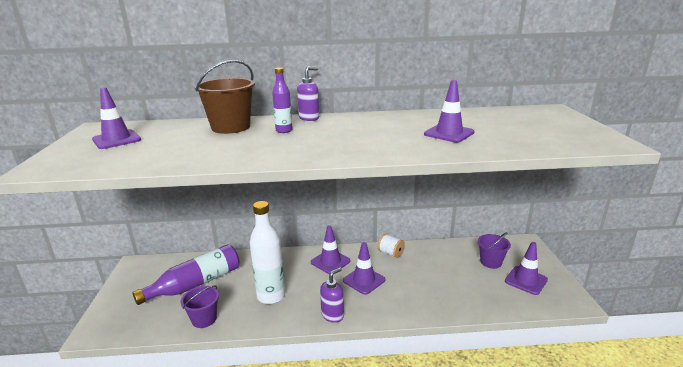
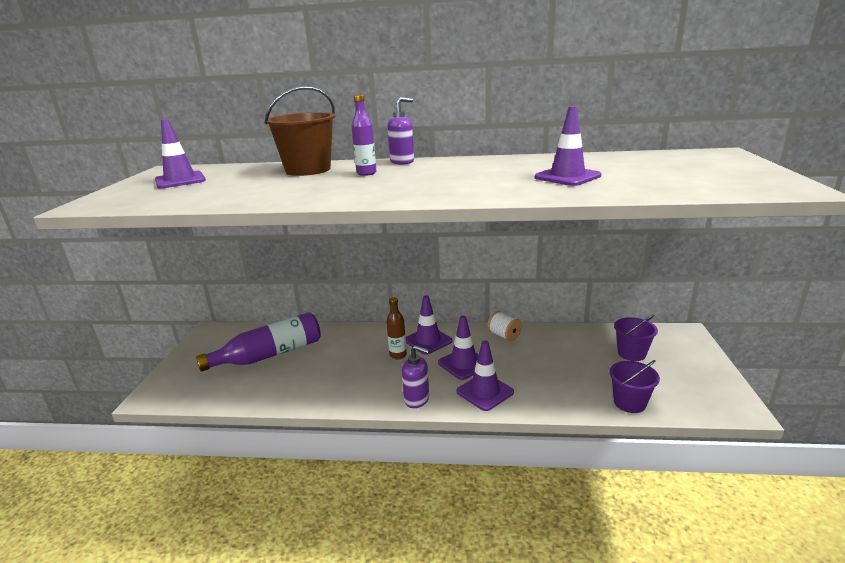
camera: 10 degrees right, 0 degrees up
(204, 319) = (269, 392): purple bucket -> purple bucket (629, 403)
(271, 296) = (350, 373): white bottle -> none
(308, 276) = (398, 355): none -> brown bottle
(332, 315) = (417, 400): purple soap dispenser -> purple soap dispenser turned 60 degrees clockwise
(526, 280) = (674, 378): purple traffic cone -> purple traffic cone (485, 392)

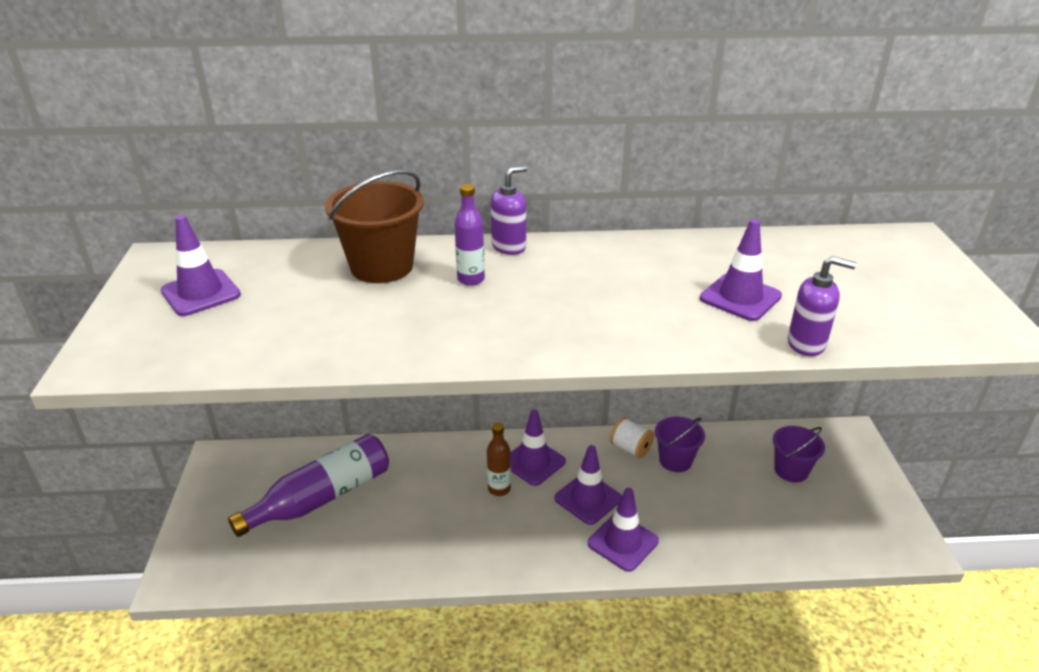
camera: 10 degrees left, 10 degrees up
(417, 400) = (540, 560): purple soap dispenser -> purple soap dispenser (806, 344)
(629, 403) = (796, 547): purple bucket -> purple bucket (675, 460)

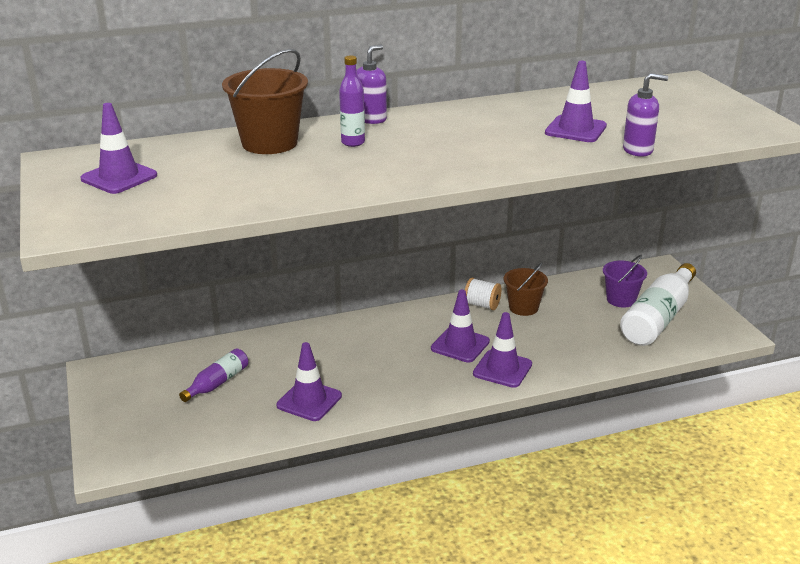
camera: 15 degrees left, 5 degrees down
(321, 498) = (217, 383): purple bottle -> purple bottle, size x0.54
(499, 489) = (379, 351): brown bottle -> none
(533, 462) = (401, 327): purple traffic cone -> purple traffic cone (309, 401)
(675, 460) = (523, 307): purple bucket -> brown bucket
(827, 505) = (658, 318): none -> white bottle

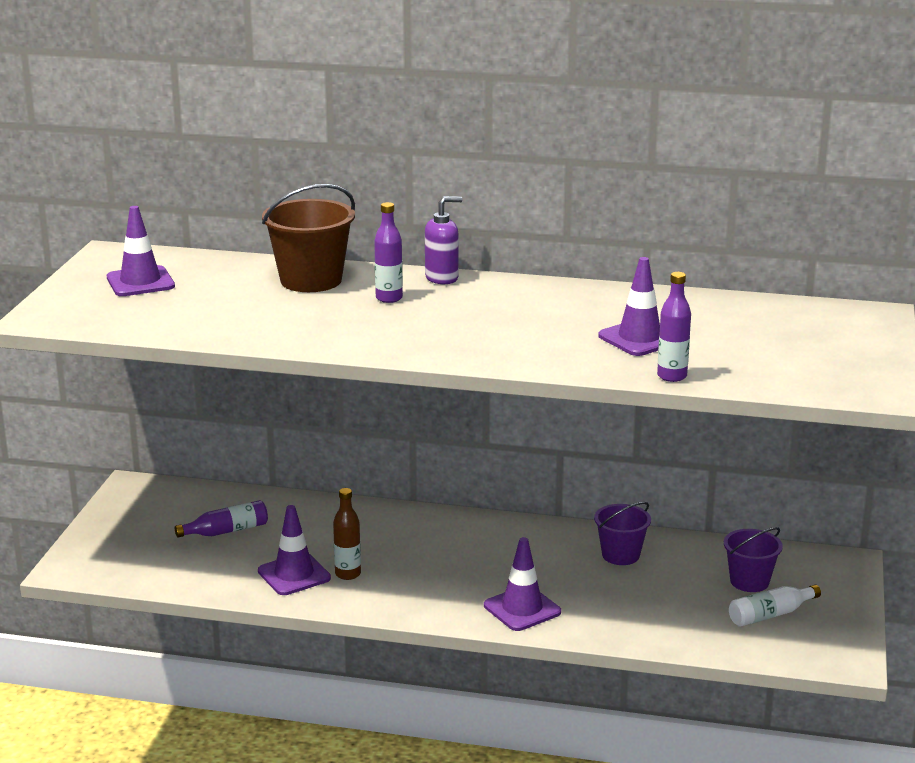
camera: 30 degrees right, 5 degrees down
(350, 386) = (348, 574): none -> brown bottle
(460, 345) = (504, 571): purple traffic cone -> none
(482, 305) = (576, 538): white spool -> none
(523, 307) = (620, 555): brown bucket -> purple bucket
(638, 150) = (672, 376): purple soap dispenser -> purple bottle
(658, 318) = (770, 615): white bottle -> white bottle, size x0.54

